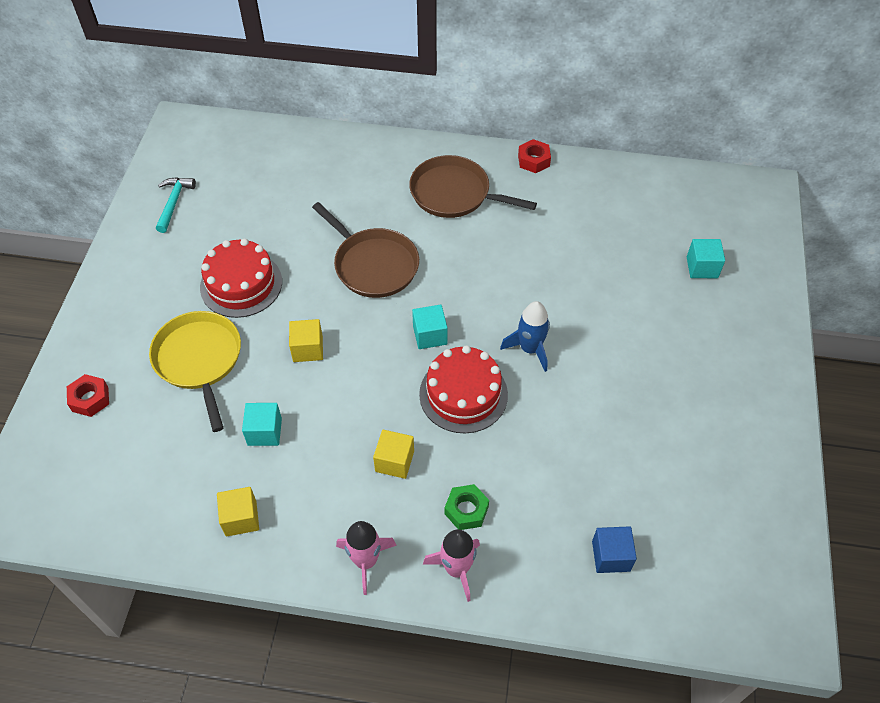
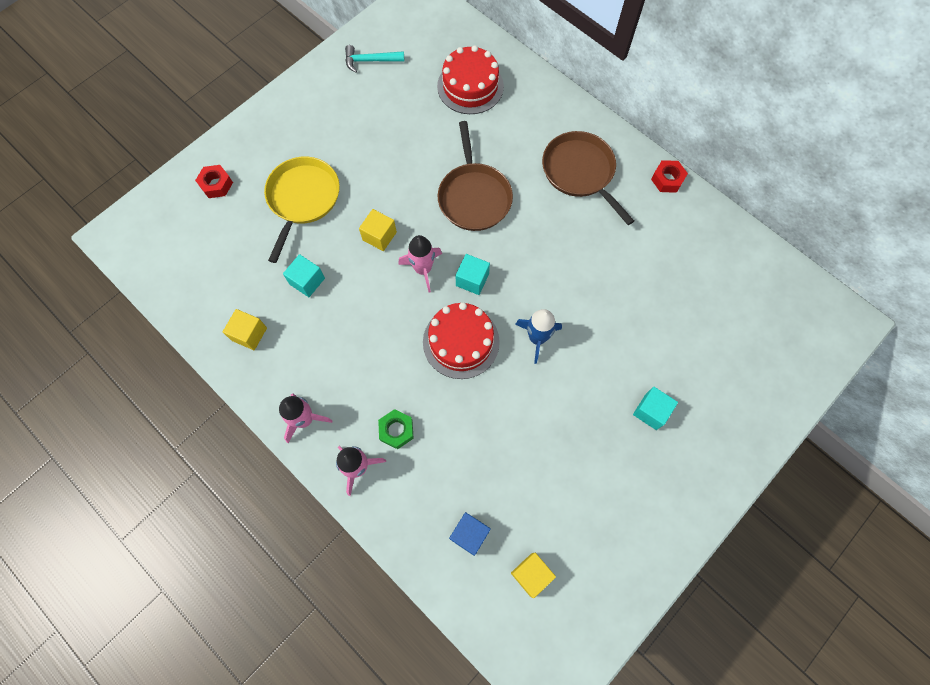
camera: 35 degrees right, 15 degrees up
(174, 203) = (370, 61): turquoise hammer -> turquoise hammer turned 135 degrees counterclockwise
(241, 284) = (370, 156): red cake -> red cake (470, 86)
(375, 353) = (423, 269): none -> pink rocket
(394, 461) = (375, 361): yellow cube -> yellow cube (531, 574)
(702, 267) = (731, 357): turquoise cube -> turquoise cube (651, 411)

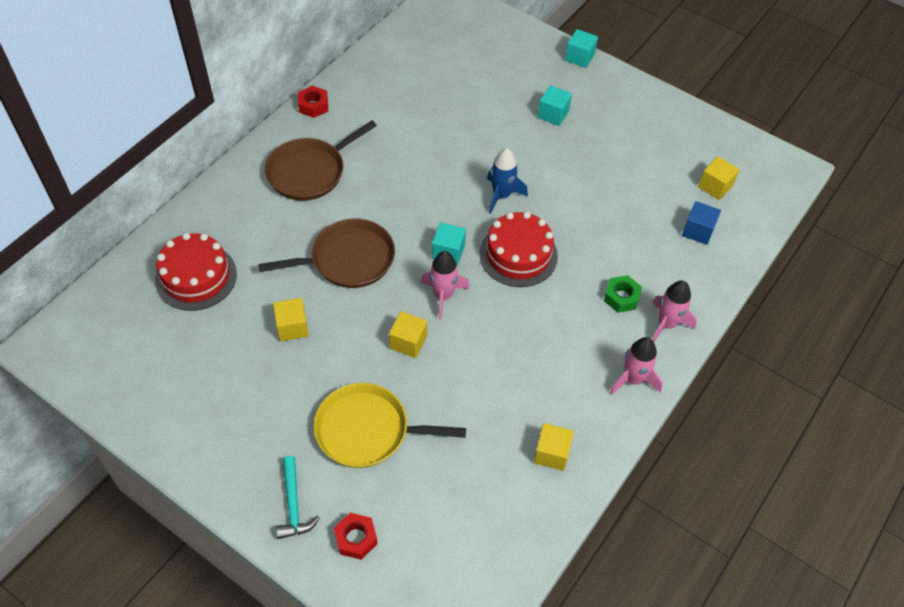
camera: 100 degrees left, 15 degrees down
(307, 281) = (476, 405): turquoise cube -> turquoise cube (579, 57)
(370, 61) = (153, 388): turquoise hammer -> turquoise hammer (293, 505)
(409, 152) = (292, 327): none -> yellow cube

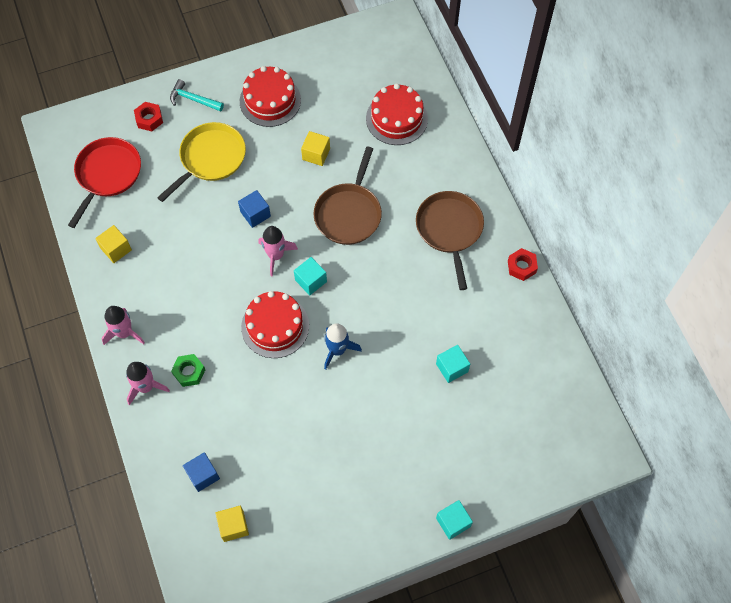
camera: 125 degrees right, 10 degrees up
(244, 415) = (270, 100): none -> red cake
(408, 342) = (255, 214): yellow cube -> blue cube
(466, 533) = (107, 174): none -> red pan
(553, 114) = (397, 448): turquoise cube -> turquoise cube (452, 368)

